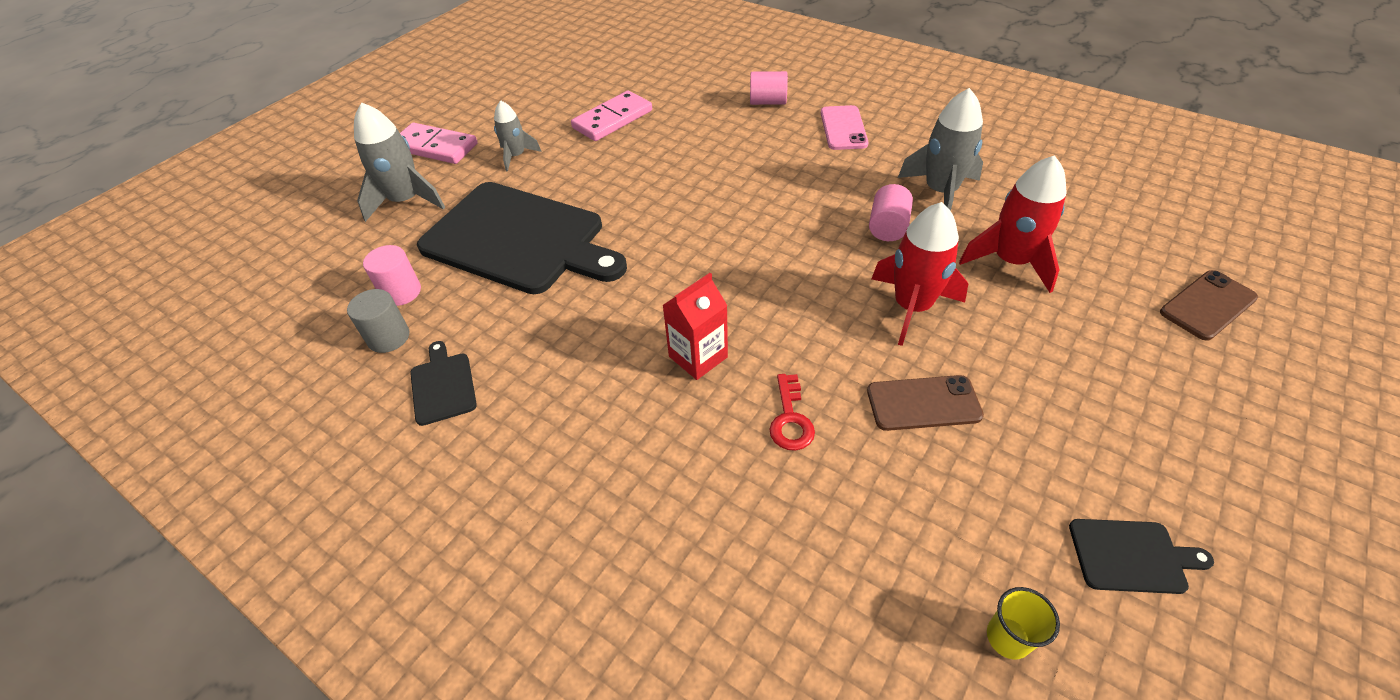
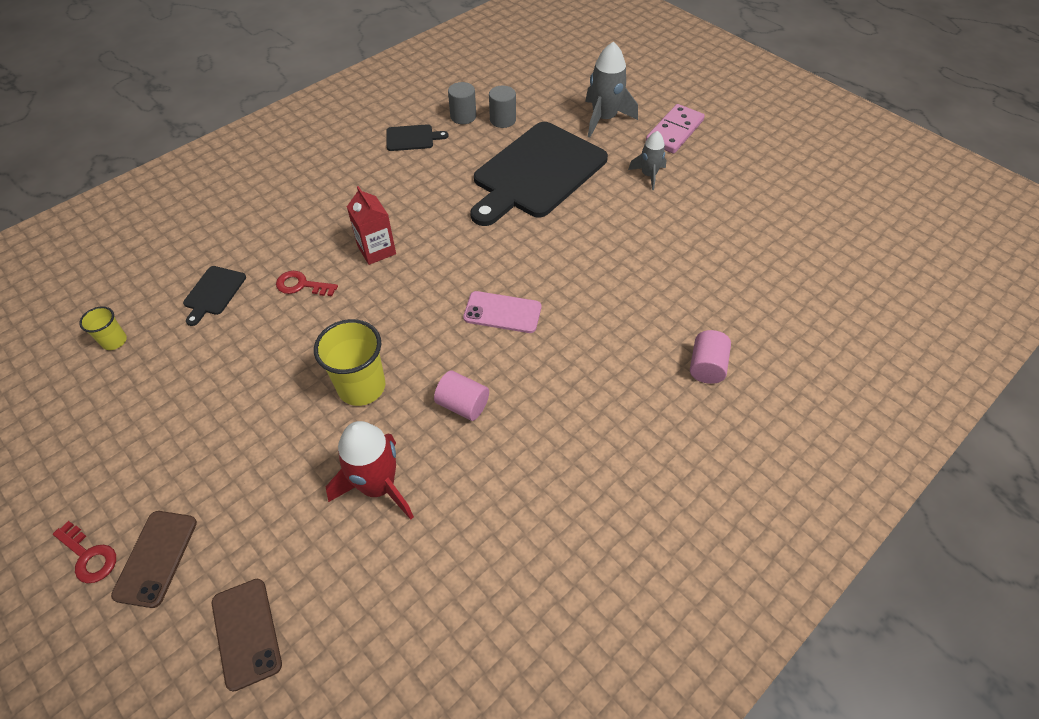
camera: 100 degrees right, 5 degrees up
(401, 292) = (502, 120): pink cylinder -> grey cylinder
(612, 119) = (695, 239): pink domino -> none
(843, 128) = (637, 421): pink phone -> pink phone (502, 312)
(911, 307) = (361, 387): red rocket -> yellow cup
(923, 403) = (272, 360): brown phone -> brown phone (156, 558)
(940, 192) = (499, 470): grey rocket -> none
(1131, 556) = (108, 425): black cutting board -> black cutting board (213, 293)
(1276, 474) = (89, 556): none -> red key

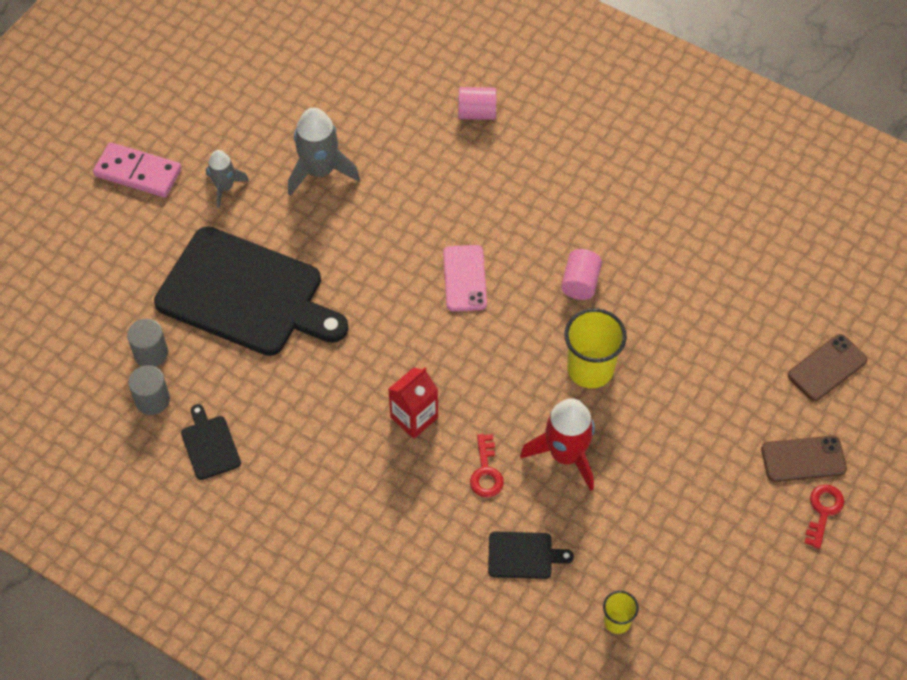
camera: 105 degrees left, 5 degrees up
(378, 486) = (680, 322): red rocket -> red rocket (566, 455)
(604, 119) = (126, 246): grey rocket -> grey rocket (319, 171)

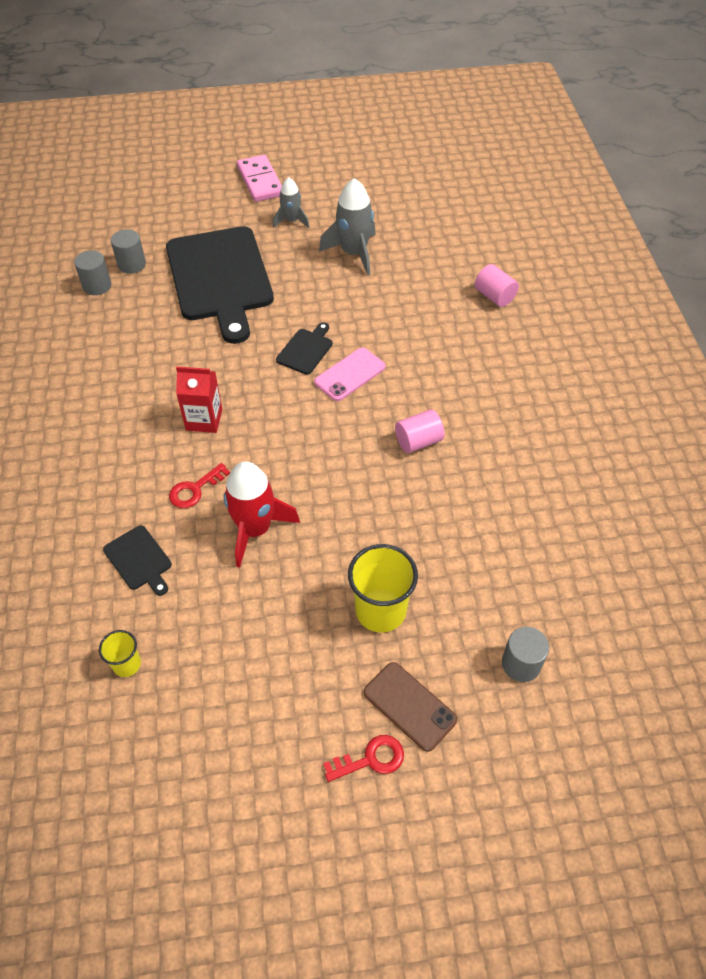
camera: 50 degrees right, 5 degrees down
(209, 445) = (86, 331): black cutting board -> black cutting board (306, 350)
(590, 369) = (348, 496): yellow cup -> yellow cup (380, 610)
(827, 368) = (521, 664): brown phone -> grey cylinder

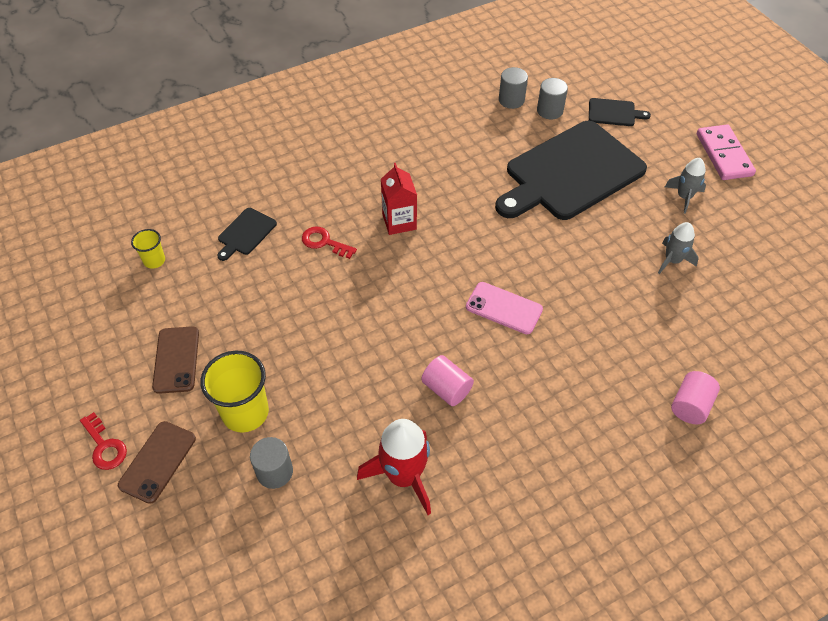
camera: 70 degrees right, 0 degrees up
(255, 529) = (299, 295): red rocket -> red rocket (403, 476)
(260, 181) = (724, 155): pink domino -> pink domino turned 60 degrees counterclockwise
(285, 665) = (176, 360): none -> brown phone
(306, 350) = (517, 264): black cutting board -> black cutting board (614, 113)
(353, 253) = (672, 260): grey rocket -> grey rocket, size x0.60
(521, 664) = (219, 544): grey cylinder -> grey cylinder (274, 472)

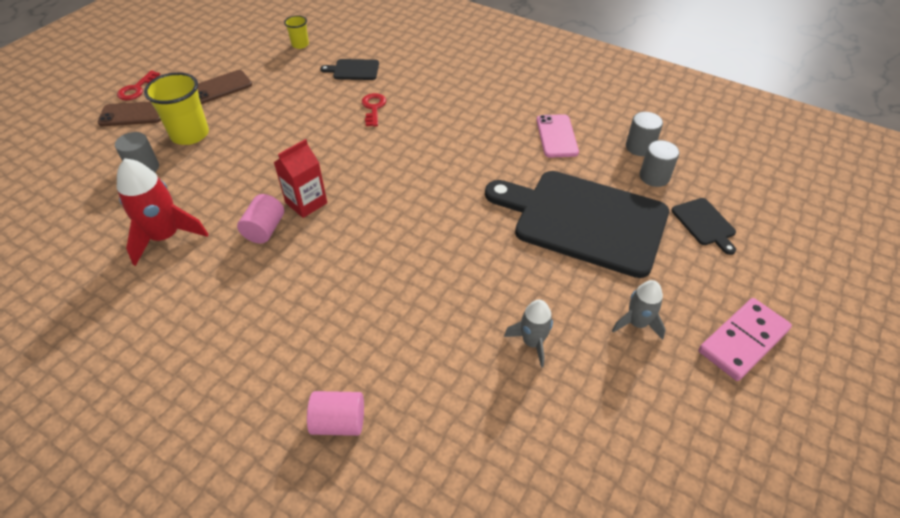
camera: 60 degrees right, 5 degrees down
(399, 222) = (426, 137): red carton -> red carton (306, 203)
(504, 308) = (375, 233): pink phone -> pink phone (556, 136)

